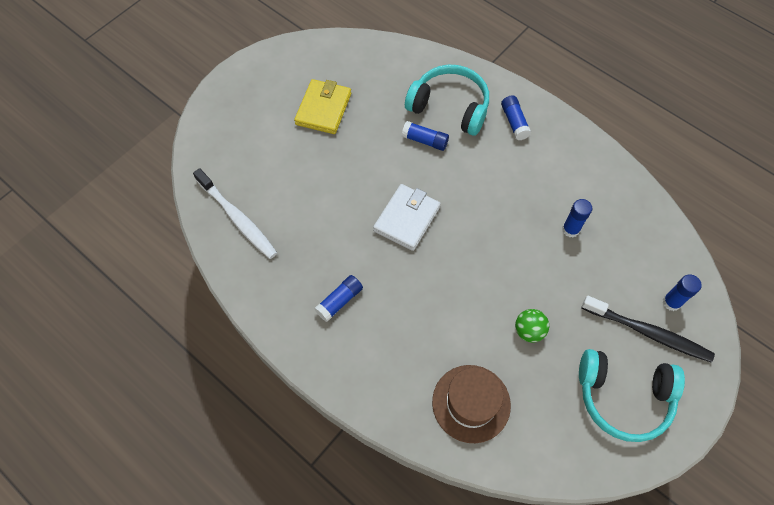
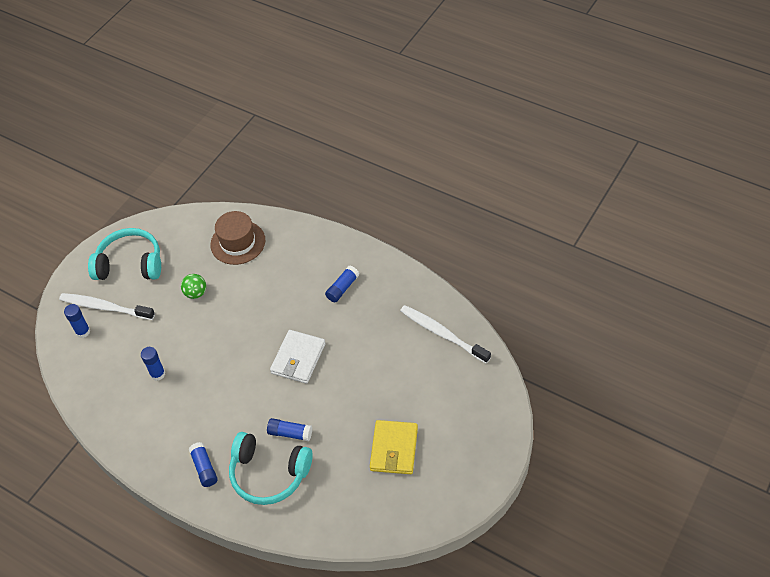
camera: 175 degrees right, 10 degrees down
(648, 332) = (105, 307): black toothbrush -> white toothbrush

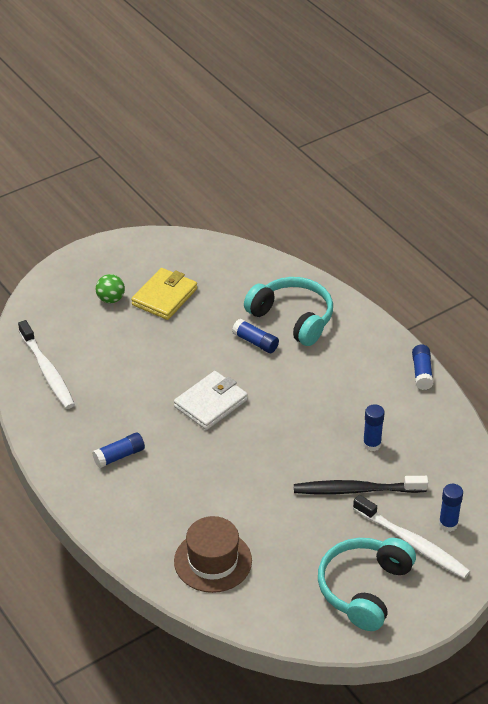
camera: 160 degrees left, 10 degrees down
(130, 264) = (364, 588): turquoise headphones -> turquoise headphones turned 90 degrees clockwise
(157, 331) = (357, 490): none -> black toothbrush
(196, 293) = (293, 517): green ball -> green ball (111, 299)
(204, 468) = (353, 343): blue glue stick -> blue glue stick (422, 373)

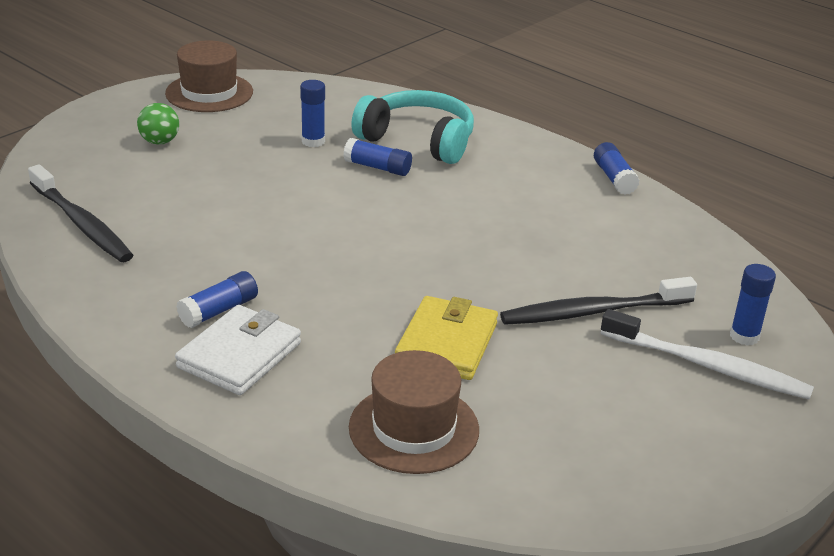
camera: 15 degrees left, 10 degrees down
(47, 371) = (81, 223): white toothbrush -> black toothbrush
(155, 251) = (209, 93): none -> brown hat
(164, 297) = (235, 134): yellow wallet -> yellow wallet (446, 343)
(210, 403) = (339, 236): white wallet -> white wallet (239, 355)
(364, 588) = (667, 434): turquoise headphones -> none
(372, 444) = (587, 258): blue glue stick -> blue glue stick (313, 141)

